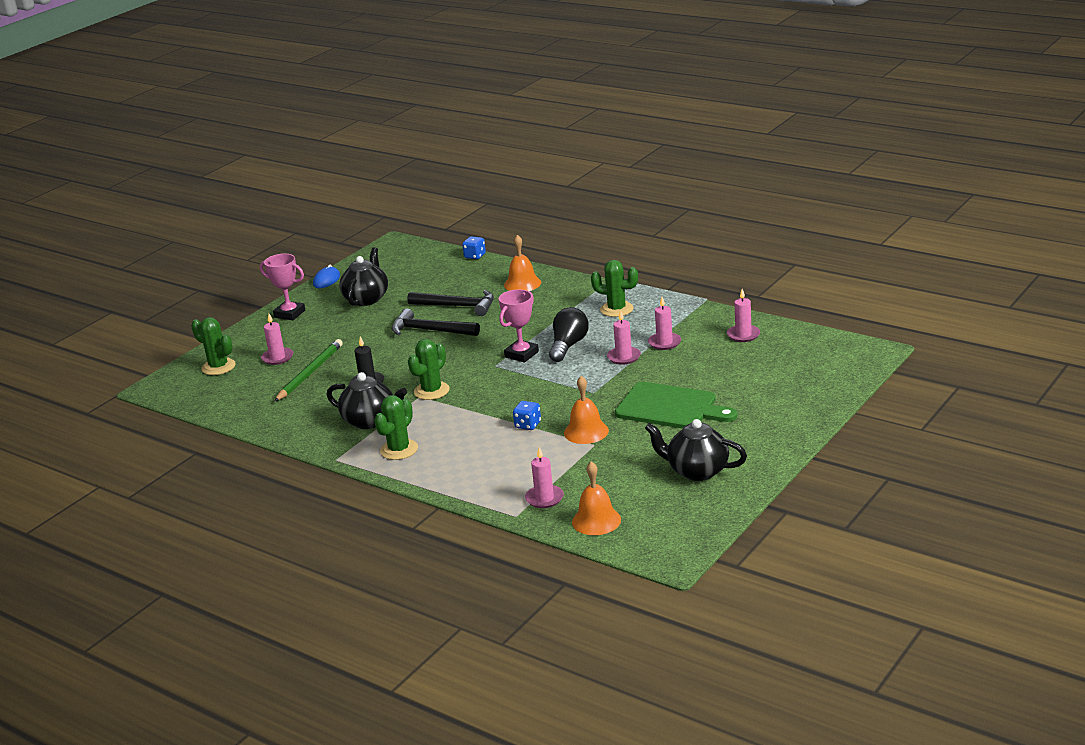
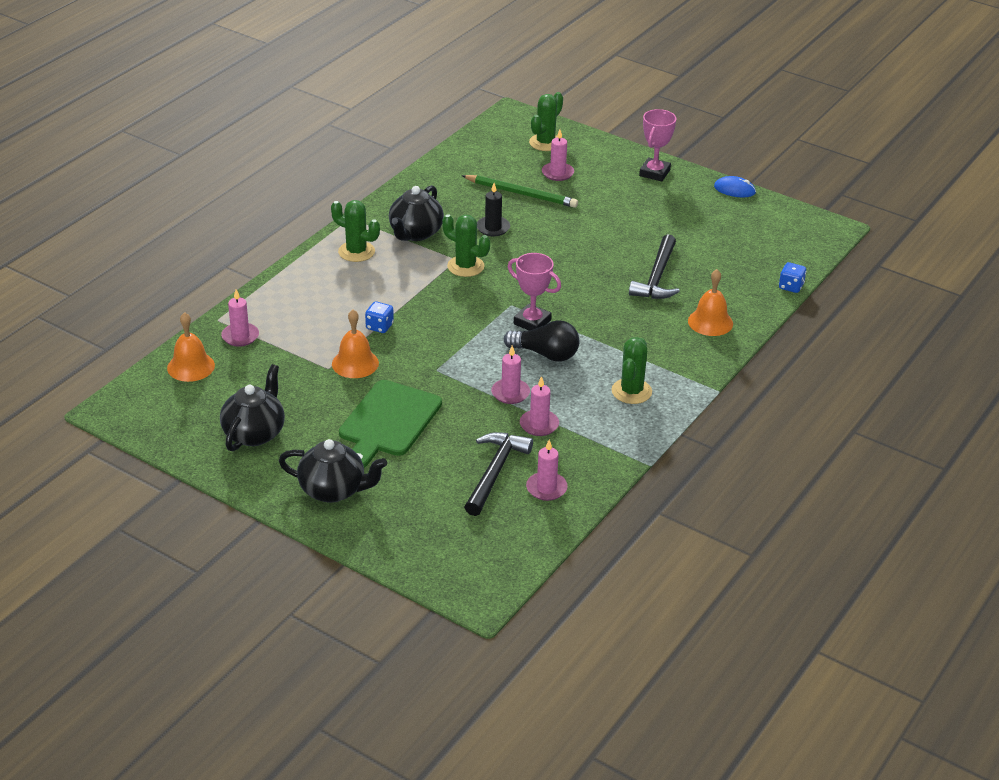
camera: 85 degrees right, 10 degrees up
(366, 299) = (684, 217): black teapot -> black teapot (333, 490)
(430, 330) = (600, 261): black hammer -> black hammer (495, 472)

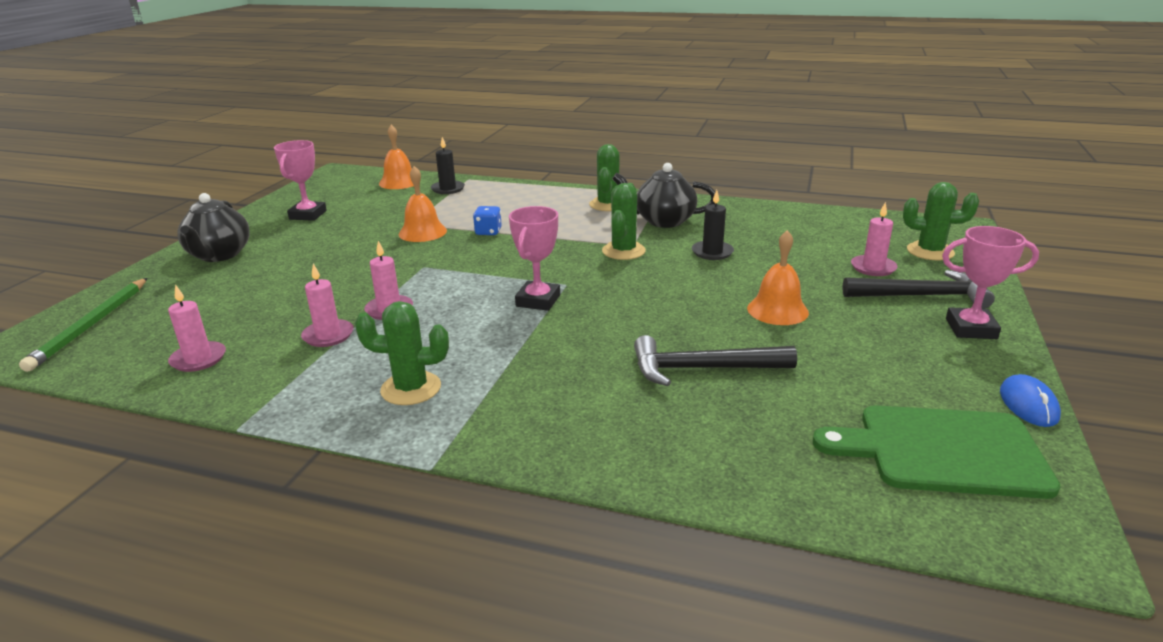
camera: 75 degrees right, 10 degrees down
(240, 336) = (448, 189): pink candle -> black candle
(254, 433) = (308, 215): black teapot -> pink trophy
(388, 422) = (328, 260): green cutting board -> green cutting board (942, 451)
(495, 472) = (236, 324): black hammer -> black hammer (922, 296)
(521, 193) = (800, 255): green pencil -> green pencil (91, 325)
(545, 354) = (475, 318): black light bulb -> none
(710, 322) = (618, 433): orange bell -> orange bell (777, 310)
(791, 287) = (792, 512): blue dice -> none

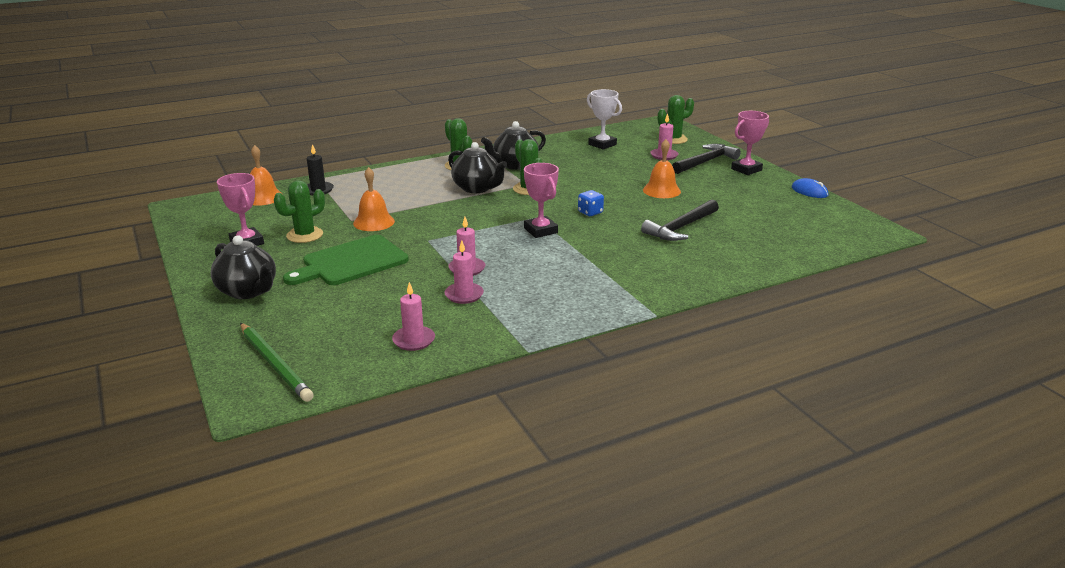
camera: 45 degrees left, 0 degrees up
(411, 388) = (572, 294): green cactus -> green cactus (305, 235)
(488, 232) = (420, 206): blue dice -> blue dice (590, 212)
(575, 232) = (477, 188): none -> black teapot
(712, 252) = (576, 173): black candle -> none
(814, 229) = (602, 144): none -> white trophy
(942, 451) = (812, 219): green cutting board -> green cutting board (351, 262)

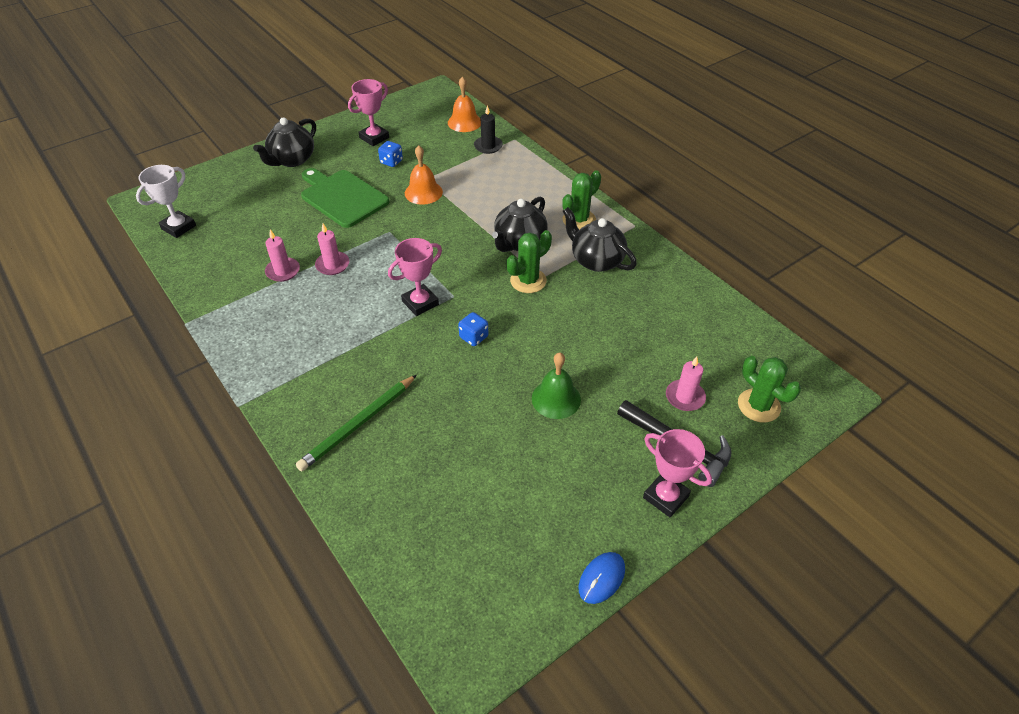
camera: 80 degrees right, 20 degrees up
(275, 364) = (186, 198): green pencil -> green pencil (358, 424)
(305, 235) = (391, 162): green cactus -> blue dice
(414, 340) = (210, 256): pink candle -> none
(602, 144) = (700, 330): white trophy -> white trophy (178, 227)
(661, 190) = (556, 399): orange bell -> green bell
(680, 228) = (444, 421): black hammer -> none

